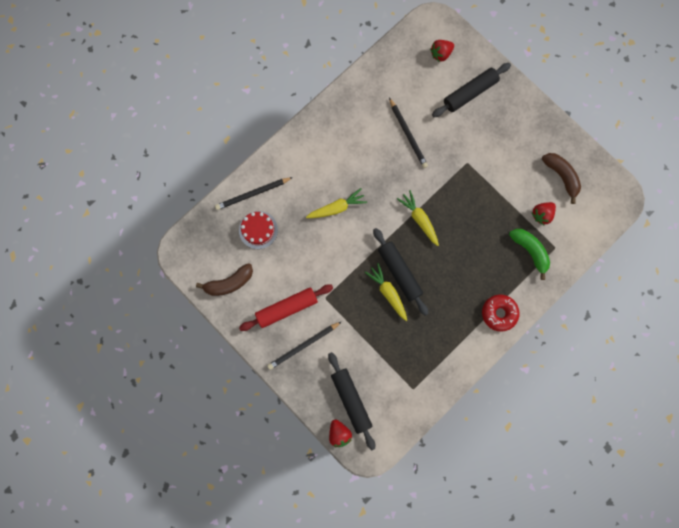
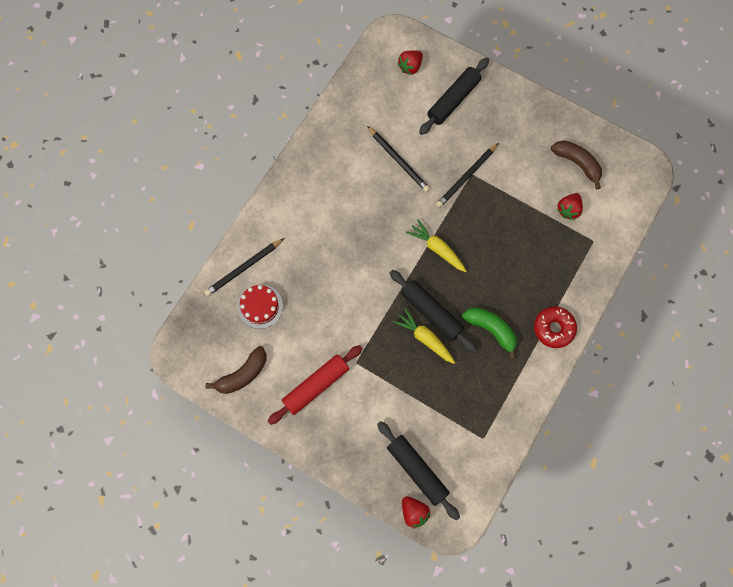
camera: 15 degrees left, 5 degrees down
(303, 346) = (346, 423): black pencil -> black pencil (466, 177)
(337, 208) = (342, 259): yellow carrot -> none
(530, 251) = (567, 252): green banana -> green banana (491, 329)

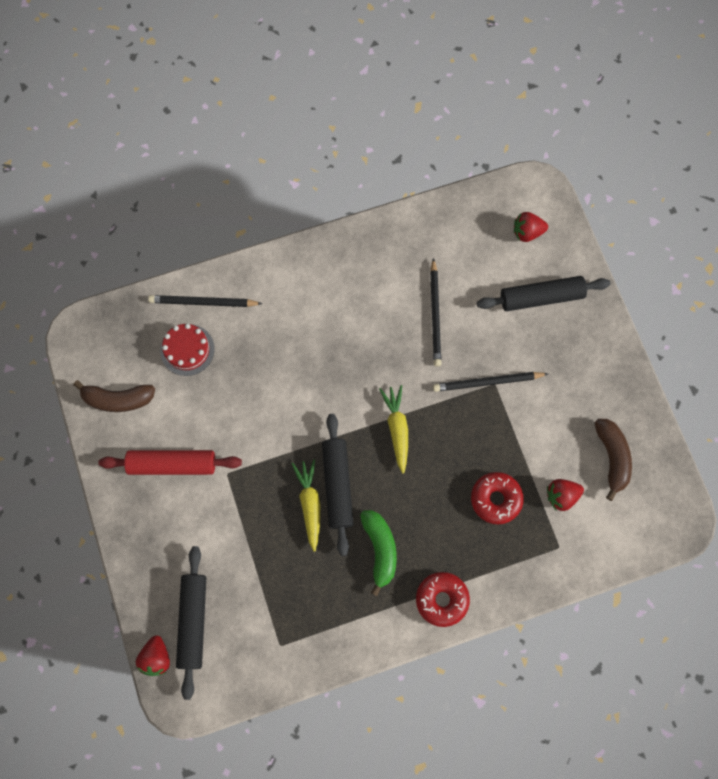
camera: 40 degrees right, 0 degrees up
(532, 243) = (495, 499): none -> red donut

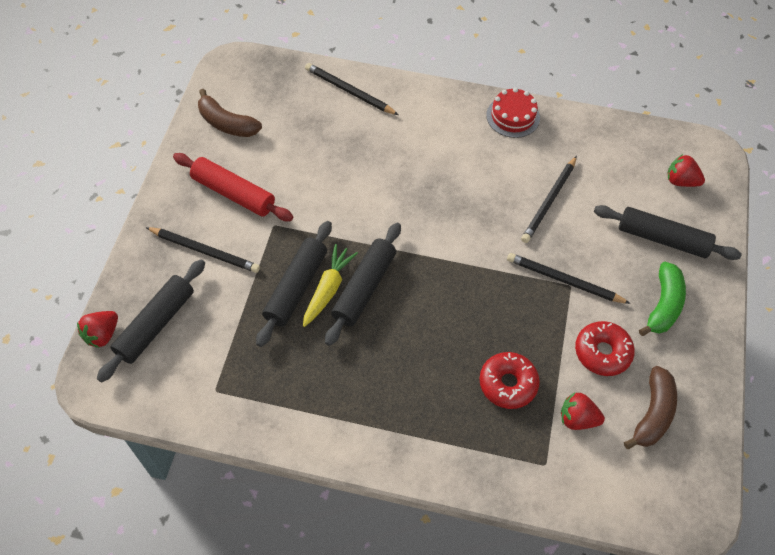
camera: 30 degrees right, 15 degrees down
(186, 532) = (205, 251): none -> black pencil
(187, 350) = (310, 117): red cake -> red cake (513, 116)
(283, 518) = (296, 287): none -> black rolling pin
(380, 549) = (366, 363): green banana -> green banana (663, 305)
(397, 428) = (451, 272): yellow carrot -> none
(441, 599) = (394, 442): red donut -> red donut (602, 352)

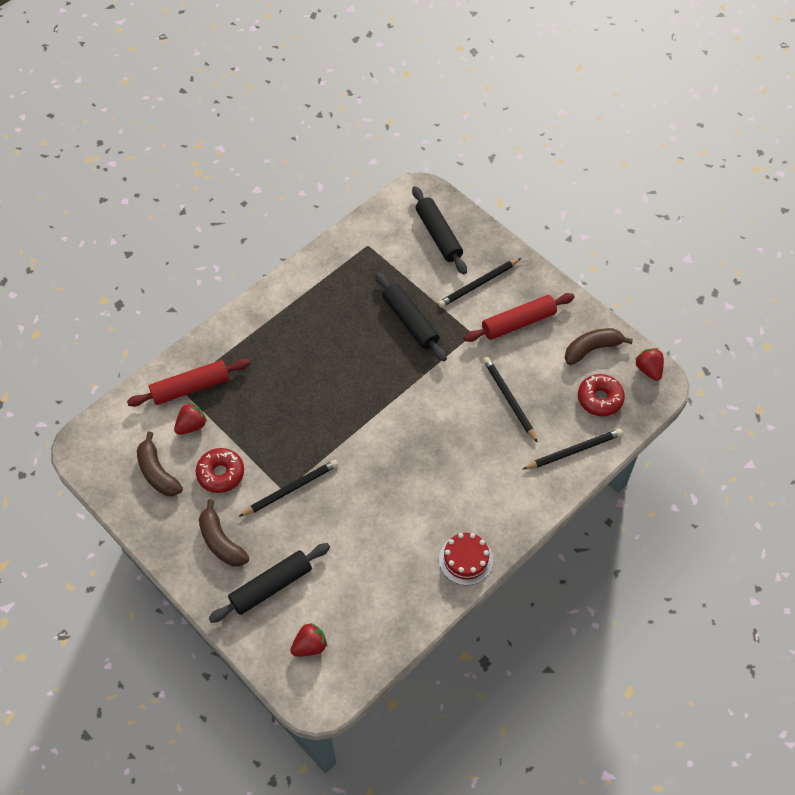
camera: 125 degrees right, 0 degrees up
(102, 334) = (451, 206): red strawberry -> red strawberry (648, 370)
(328, 289) = (395, 339): yellow carrot -> none
(364, 288) = (380, 360): black rolling pin -> none
(508, 384) = (246, 401): red donut -> red donut (599, 399)
(537, 453) = (190, 388): none -> red rolling pin
(549, 201) = (363, 527): black pencil -> black pencil (509, 399)
(663, 305) = (221, 542): green banana -> brown banana

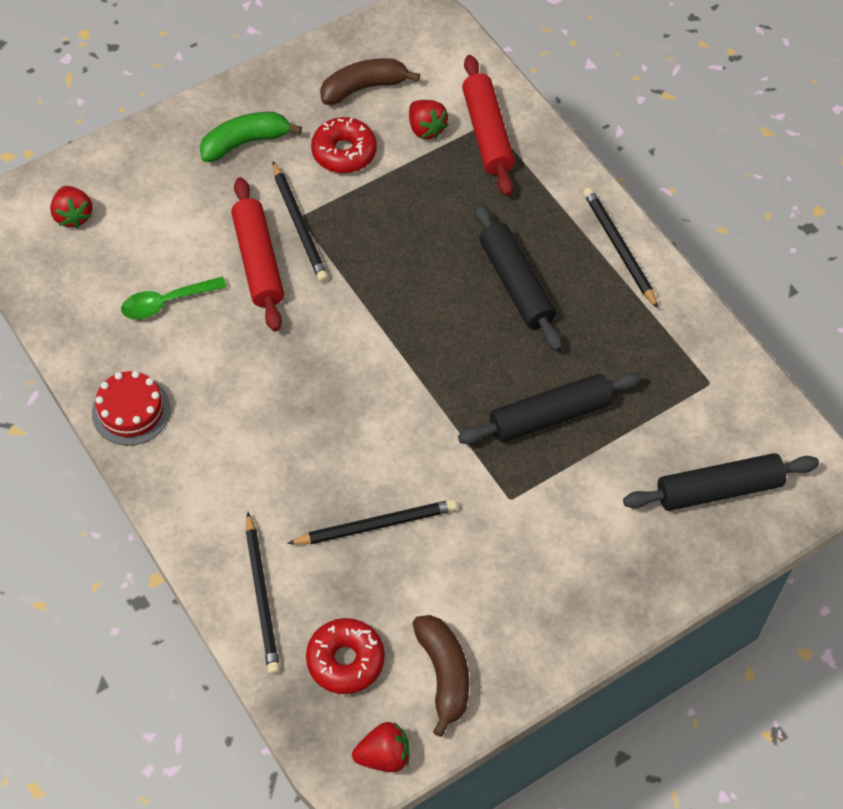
camera: 100 degrees right, 0 degrees up
(221, 542) = (245, 142): brown banana -> green banana
(271, 586) = (166, 186): black rolling pin -> black rolling pin (515, 284)
(373, 560) = (166, 302): none -> green spoon
(478, 284) = (606, 529): black pencil -> black pencil (619, 248)
(518, 323) = (518, 572): red rolling pin -> red rolling pin (258, 261)

